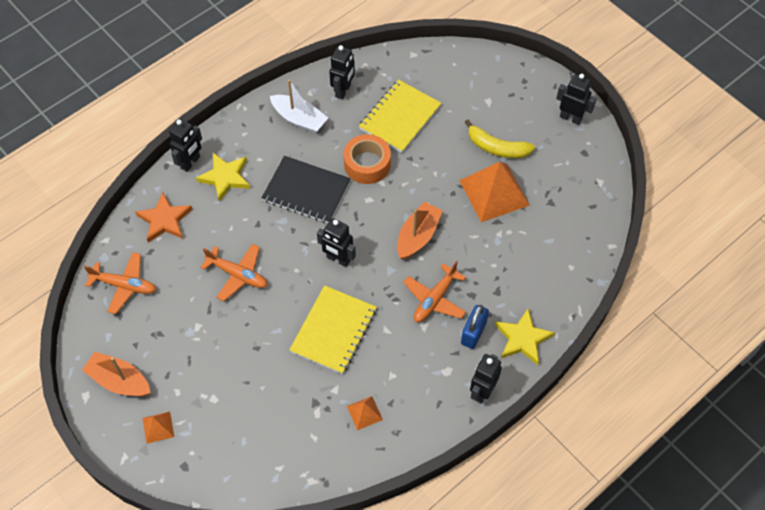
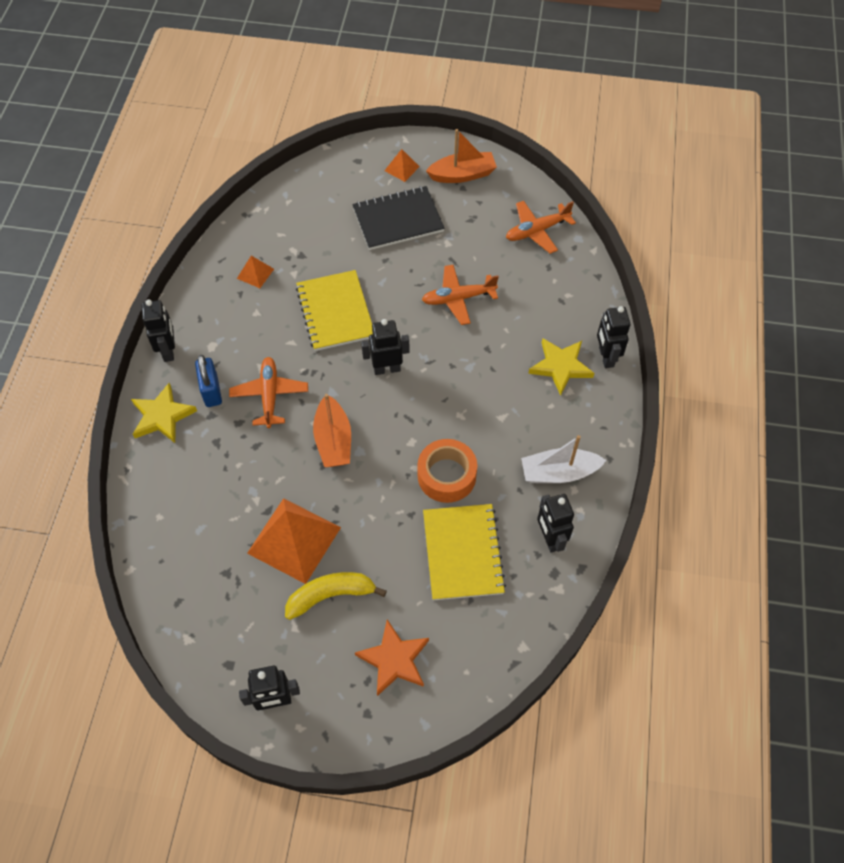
camera: 140 degrees right, 0 degrees up
(164, 220) = (567, 296): orange star -> orange star (394, 659)
(306, 191) = (476, 407): black notebook -> black notebook (398, 220)

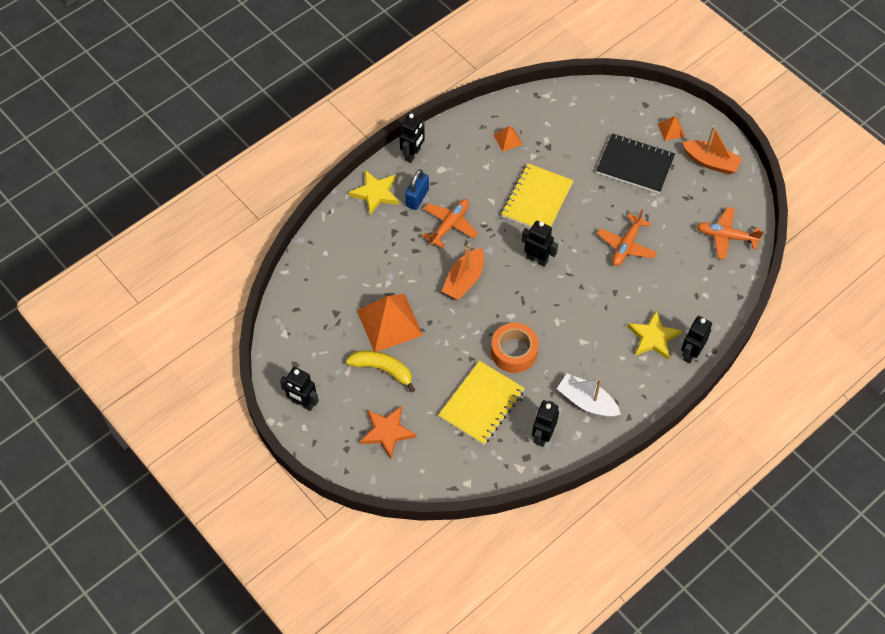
camera: 40 degrees right, 0 degrees up
(458, 298) = (626, 245): orange plane -> orange plane turned 90 degrees counterclockwise

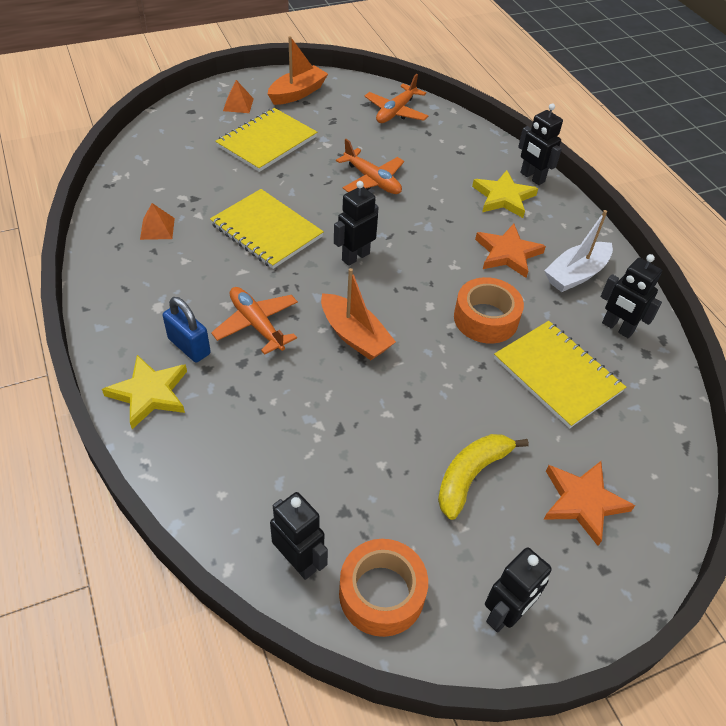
camera: 75 degrees left, 10 degrees down
(295, 343) = (381, 593): none -> orange tape
(389, 322) = (390, 443): orange pyramid -> none
(412, 154) = (110, 329): black robot -> black robot (299, 561)
(587, 353) = (507, 253): none -> orange star
(635, 165) = (267, 142): black notebook -> yellow notebook

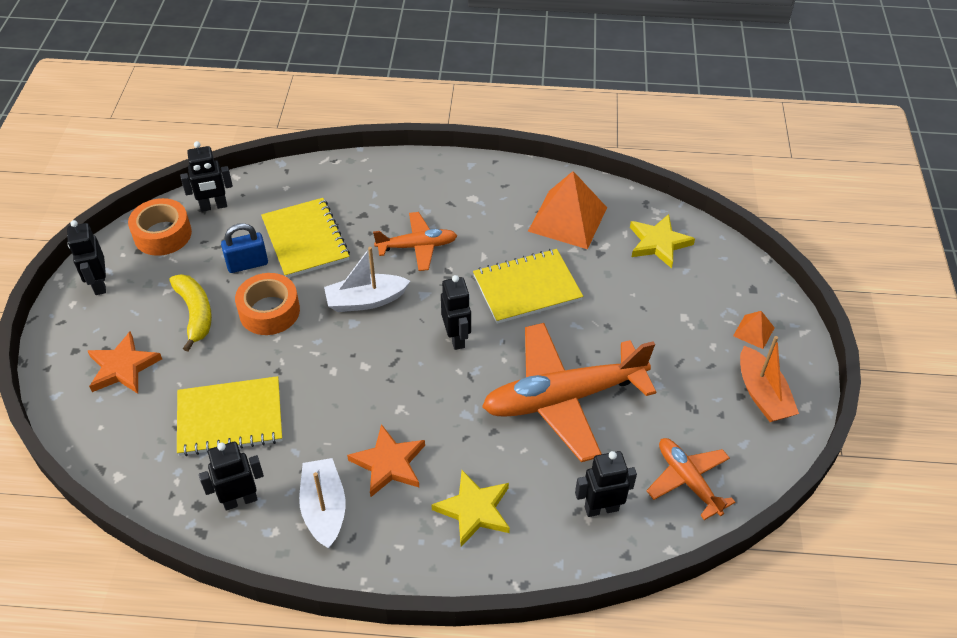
camera: 120 degrees right, 0 degrees up
(149, 393) = (390, 175): yellow star -> yellow star (658, 243)
(157, 228) = (568, 219): orange pyramid -> orange pyramid, size x2.15
(189, 346) = (420, 204): blue padlock -> blue padlock (247, 264)
(267, 142) = (670, 333): yellow notebook -> yellow notebook (305, 239)
(354, 336) = (365, 300): orange boat -> white boat
(372, 180) = (563, 398): orange plane -> orange plane, size x1.87
(486, 318) = (322, 399): orange tape -> orange tape (269, 311)
(532, 177) = (493, 563): black robot -> black robot (601, 508)

